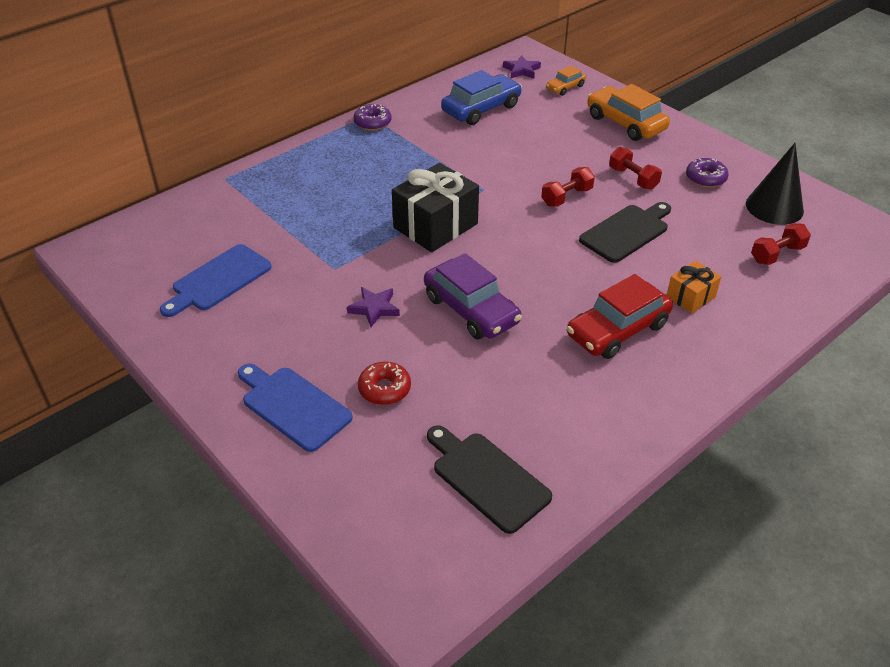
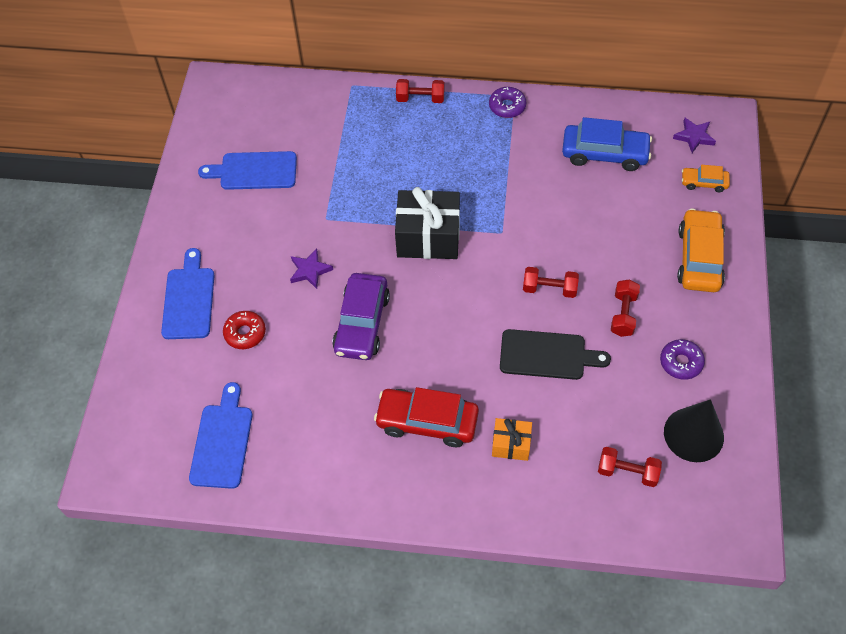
camera: 50 degrees right, 15 degrees up
(297, 154) = (420, 98): none -> red dumbbell
(487, 478) = (222, 441): black cutting board -> blue cutting board

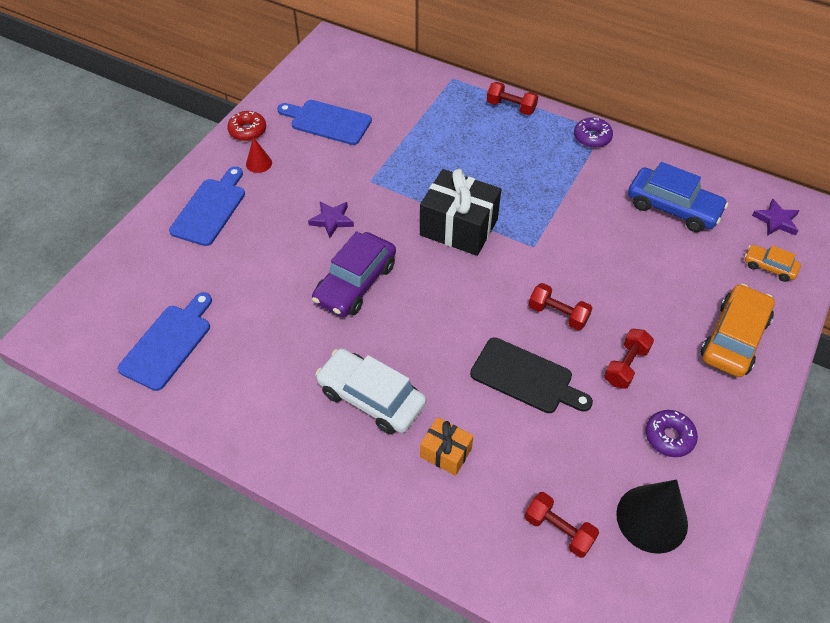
camera: 20 degrees right, 5 degrees down
(210, 237) = (259, 163): none -> red cone
(245, 333) = (243, 255): red donut -> red donut (247, 131)
(427, 422) = (371, 398): red car -> white car

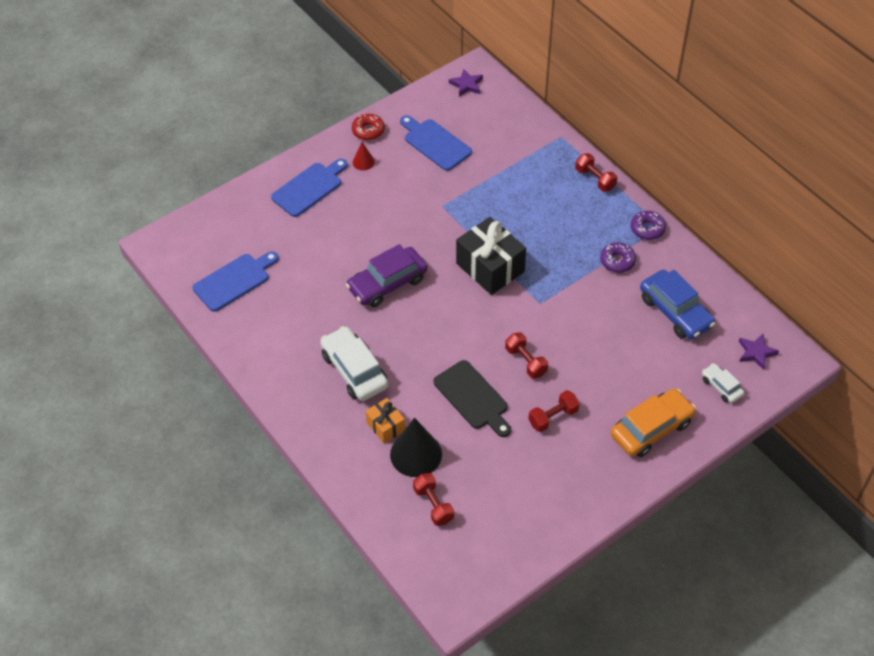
camera: 25 degrees right, 0 degrees up
(332, 220) = (395, 228): purple star -> purple star (466, 85)
(652, 518) = (502, 523): black cone -> black cone (416, 454)
(669, 437) = (551, 477): purple donut -> purple donut (617, 261)
(769, 267) = (721, 387): orange car -> white car

